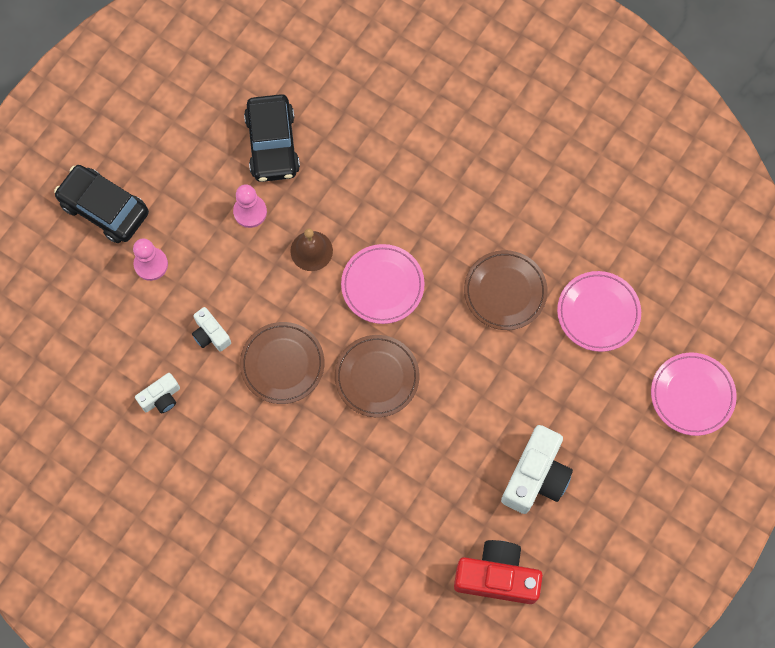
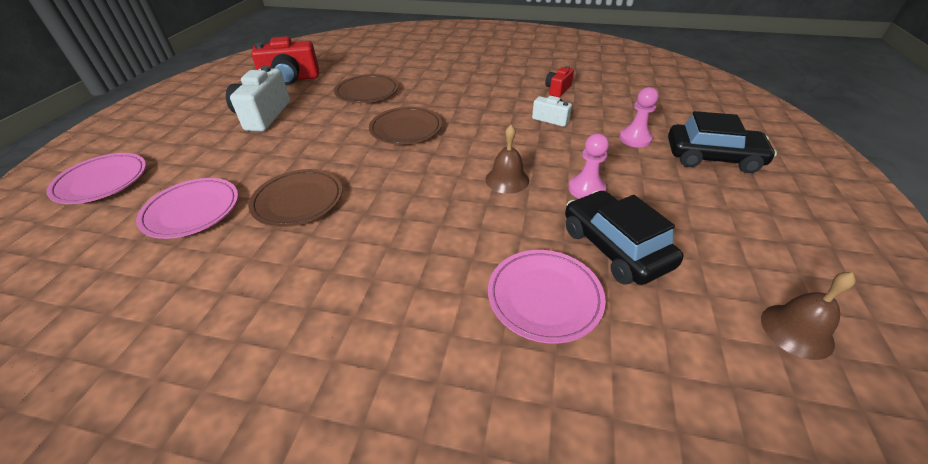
camera: 160 degrees right, 30 degrees down
(161, 398) = (557, 90): white camera -> red camera
(212, 47) = (796, 330): none -> brown bell
(282, 364) = (485, 119): brown plate -> brown plate (367, 92)
(382, 285) = (426, 175): pink plate -> pink plate (544, 297)

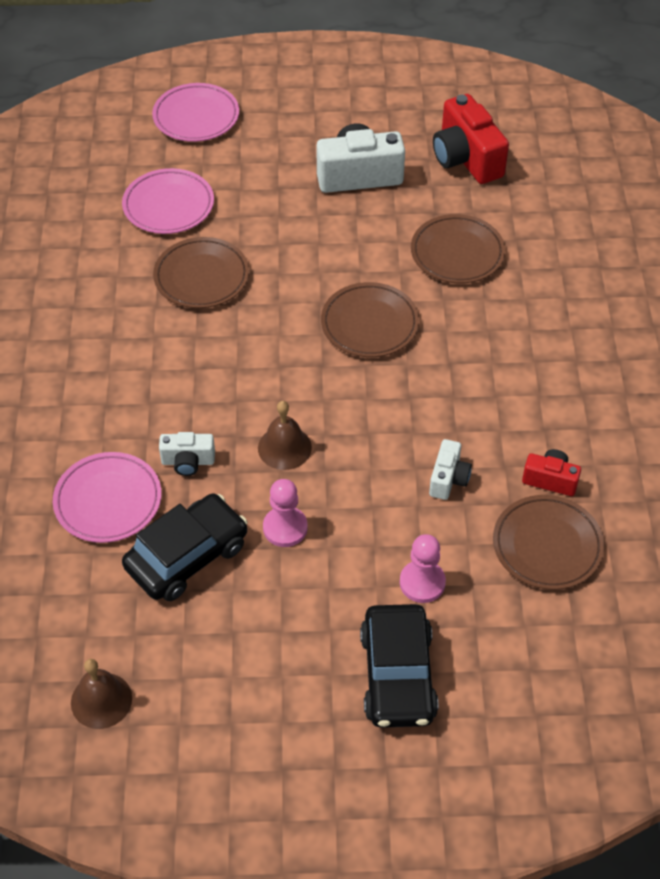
camera: 75 degrees right, 10 degrees up
(508, 234) = (188, 462): none -> white camera
(605, 97) = (547, 545): none -> brown plate

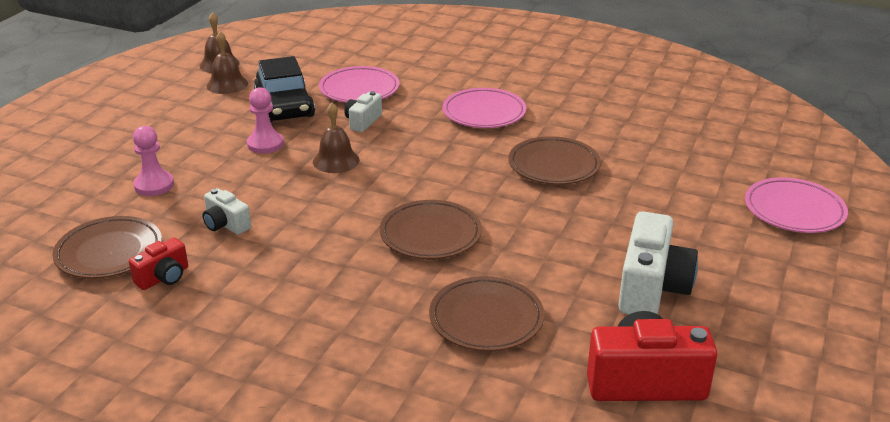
camera: 115 degrees right, 20 degrees down
(158, 653) = (227, 84): none -> brown bell
(168, 205) = (659, 169): pink plate -> pink plate (484, 113)
(397, 675) = (102, 156): black car -> none

